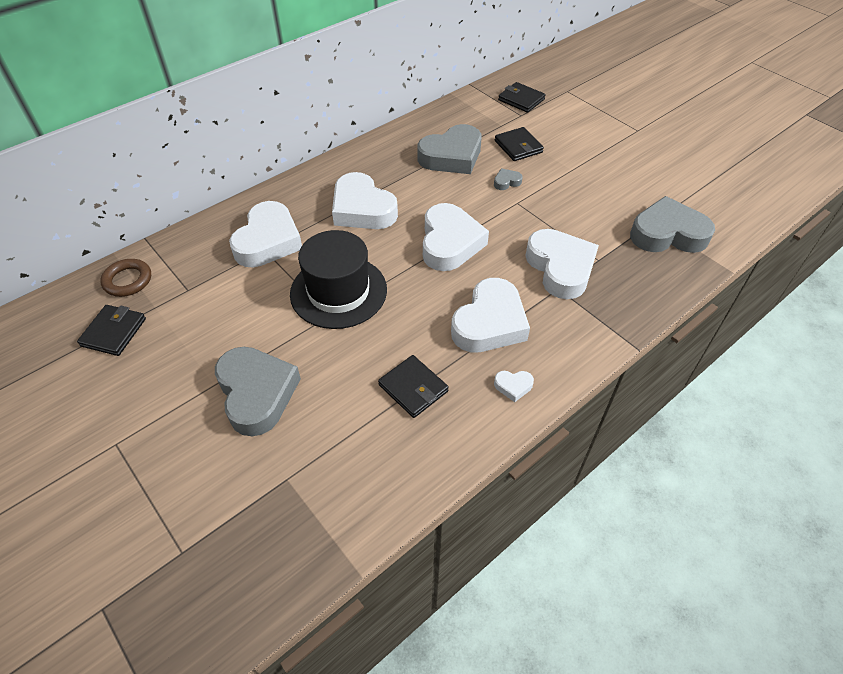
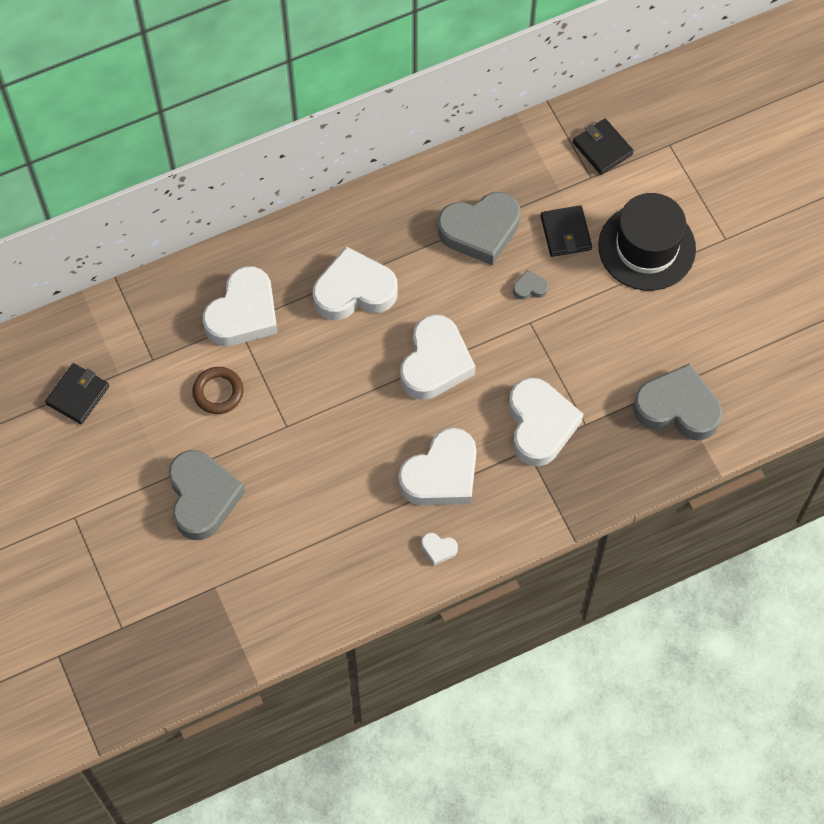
camera: 15 degrees right, 15 degrees up
(128, 280) = (94, 333): brown ring -> brown ring (218, 392)
(338, 291) = (302, 399): black hat -> black hat (646, 247)
(362, 209) = (354, 291): white heart -> white heart turned 105 degrees clockwise
(413, 388) = (345, 528): black wallet -> none

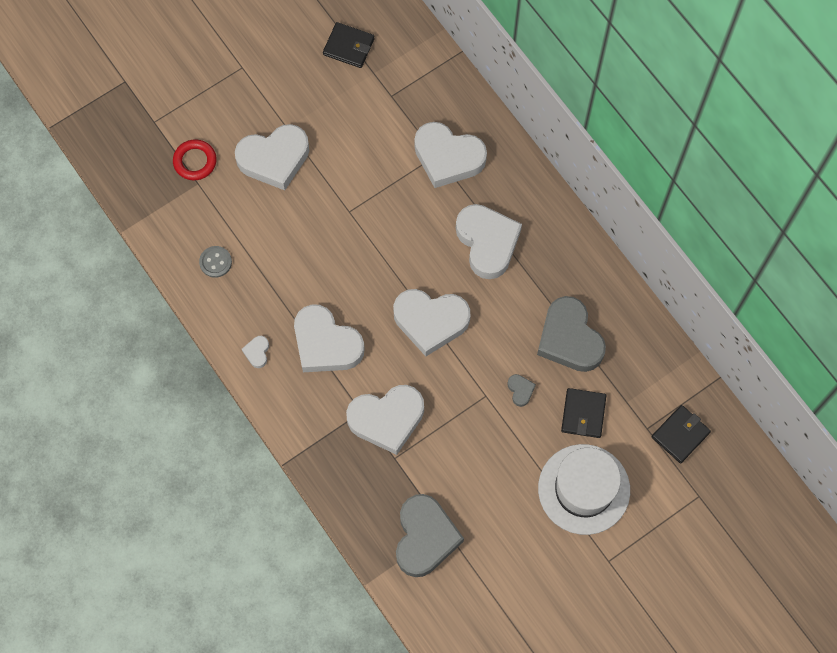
camera: 80 degrees right, 5 degrees up
(185, 587) = (195, 161): none -> red ring
(202, 497) = (274, 159): grey heart -> white heart
(218, 392) = (370, 152): brown ring -> none
(319, 580) = (215, 262): none -> grey button
(565, 233) = (583, 414): black wallet -> black wallet turned 60 degrees counterclockwise
(646, 247) = (584, 489): black hat -> white hat

